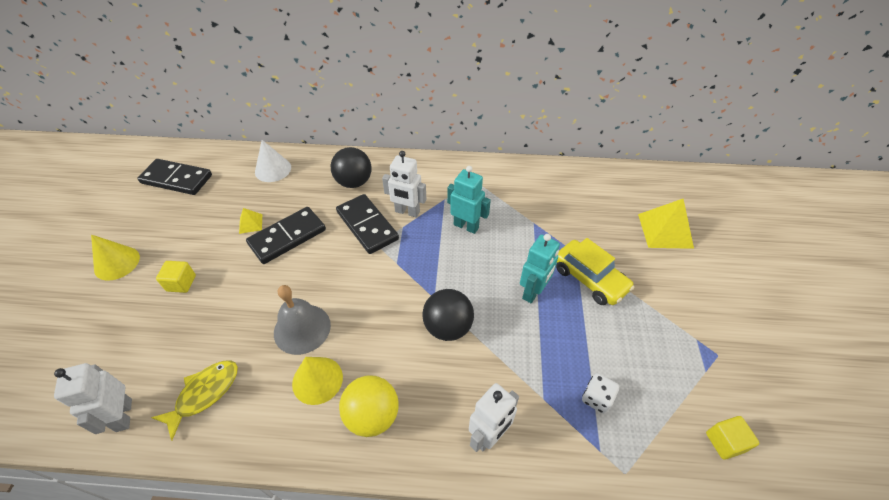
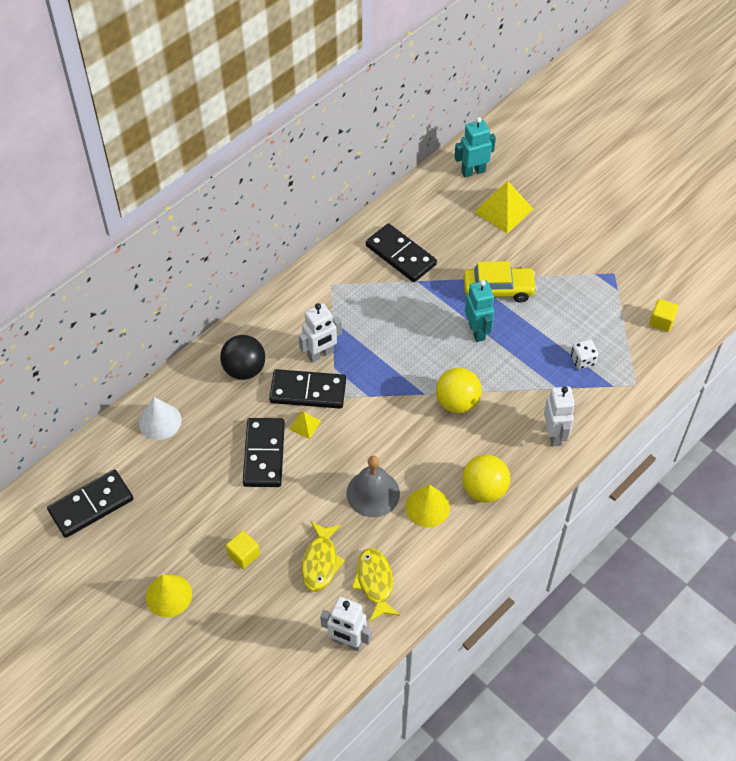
camera: 50 degrees left, 5 degrees up
(204, 338) = (320, 562): none -> yellow fish
(250, 223) = (219, 473): yellow pyramid -> yellow pyramid (304, 425)
(448, 327) = (457, 402): black ball -> yellow ball
(466, 226) = (376, 326): turquoise robot -> turquoise robot (473, 171)
(544, 199) = (400, 255): none -> black domino

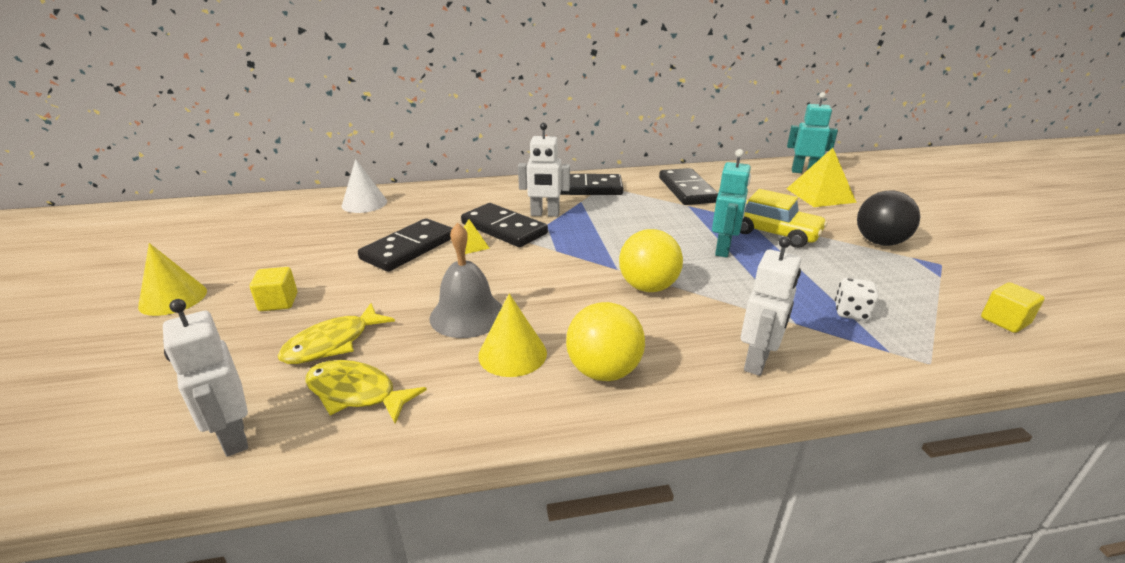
camera: 35 degrees right, 25 degrees down
(91, 505) = (237, 223): black domino -> black domino (585, 188)
(244, 369) = (469, 201): black ball -> black ball (879, 242)
(375, 582) = (356, 393): yellow fish -> yellow fish turned 90 degrees counterclockwise

